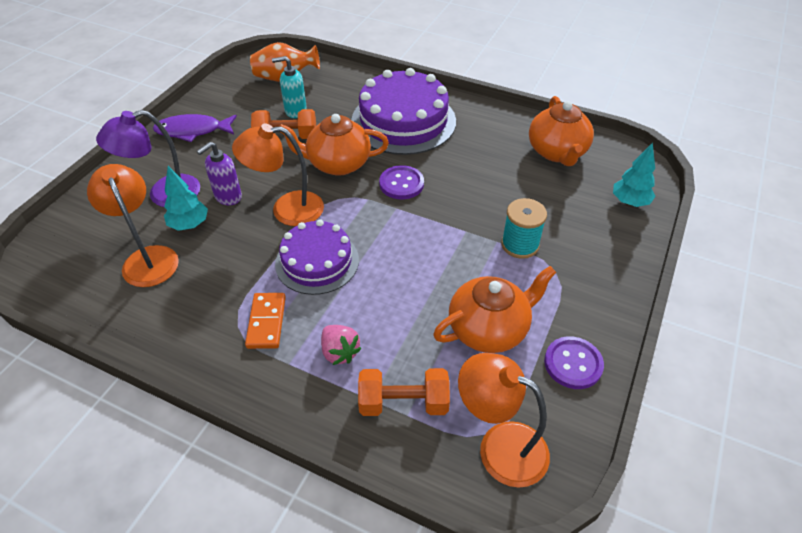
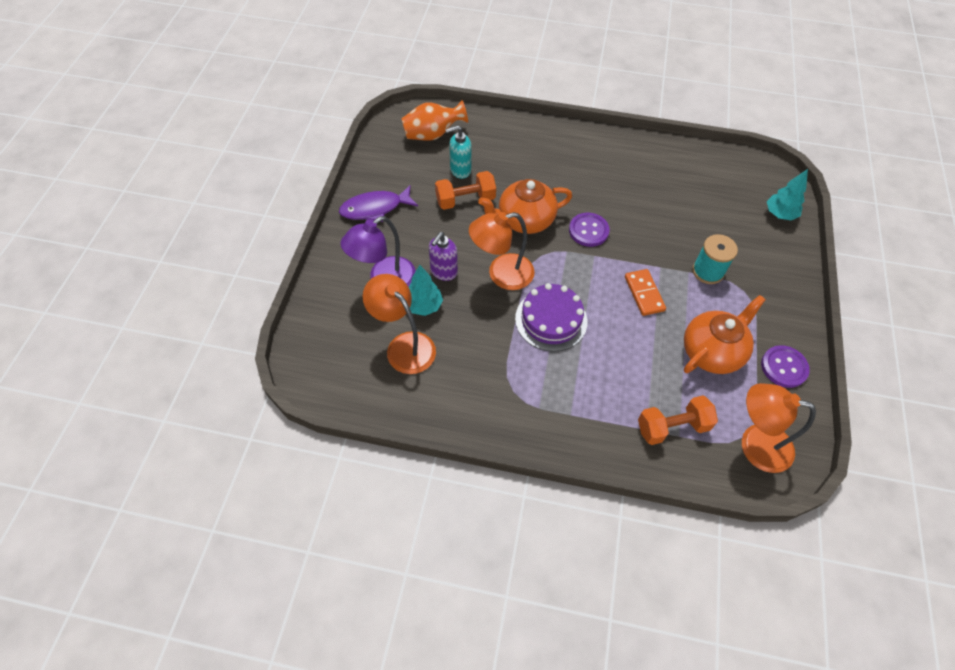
camera: 15 degrees left, 10 degrees up
(266, 322) = (535, 383): orange domino -> orange domino (644, 293)
(339, 352) = (606, 396): pink strawberry -> none
(403, 121) = (563, 164): purple cake -> none
(557, 152) = (706, 175): orange teapot -> none

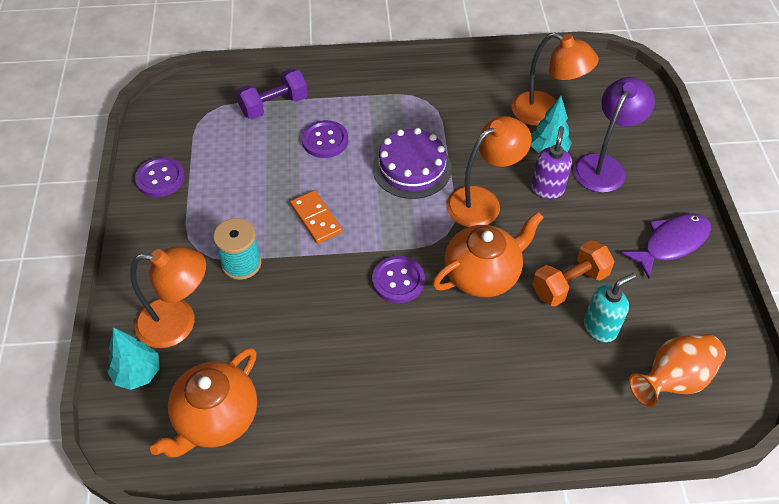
camera: 165 degrees right, 5 degrees down
(625, 369) = (325, 140): none -> purple button
(672, 427) = (274, 105): orange dumbbell -> purple dumbbell
(712, 352) = (236, 176): orange teapot -> orange teapot (216, 418)
(755, 444) = (197, 109): orange lamp -> orange lamp (178, 323)

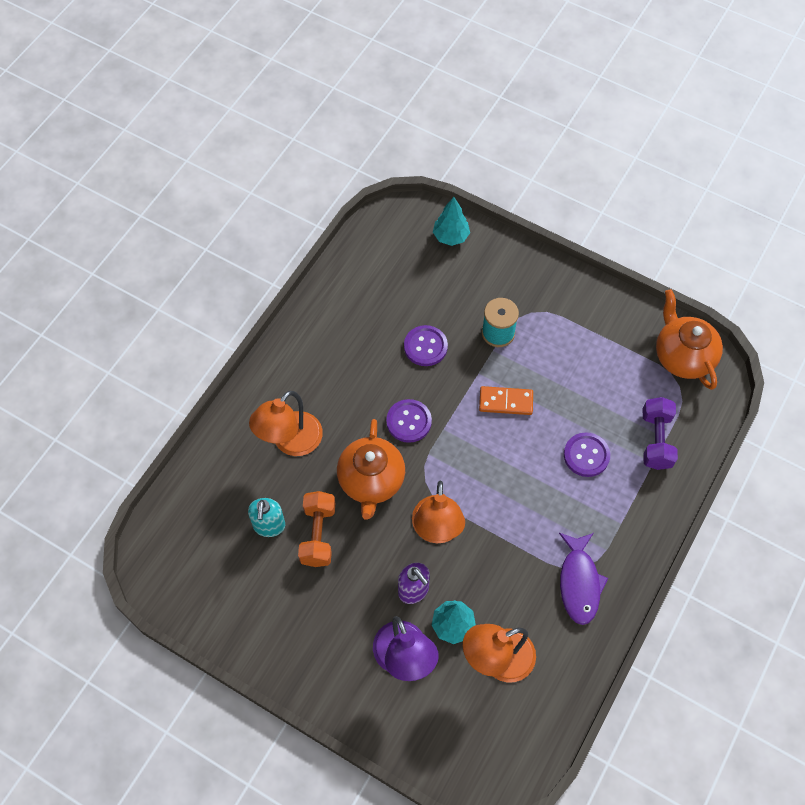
camera: 125 degrees right, 10 degrees up
(160, 178) = (621, 320): purple button -> purple button (425, 346)
(178, 323) = (474, 274): orange lamp -> orange lamp (290, 442)
(216, 418) = (386, 262): orange teapot -> orange teapot (682, 356)
(412, 168) = (510, 501): purple cake -> none
(671, 243) = (292, 642): purple fish -> purple fish (579, 583)
(673, 380) = (196, 540): orange vase -> none

